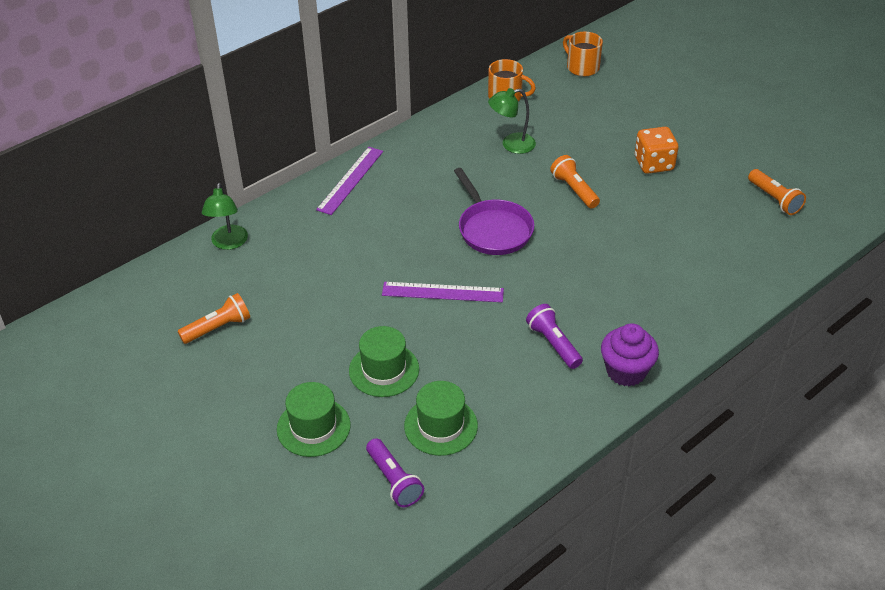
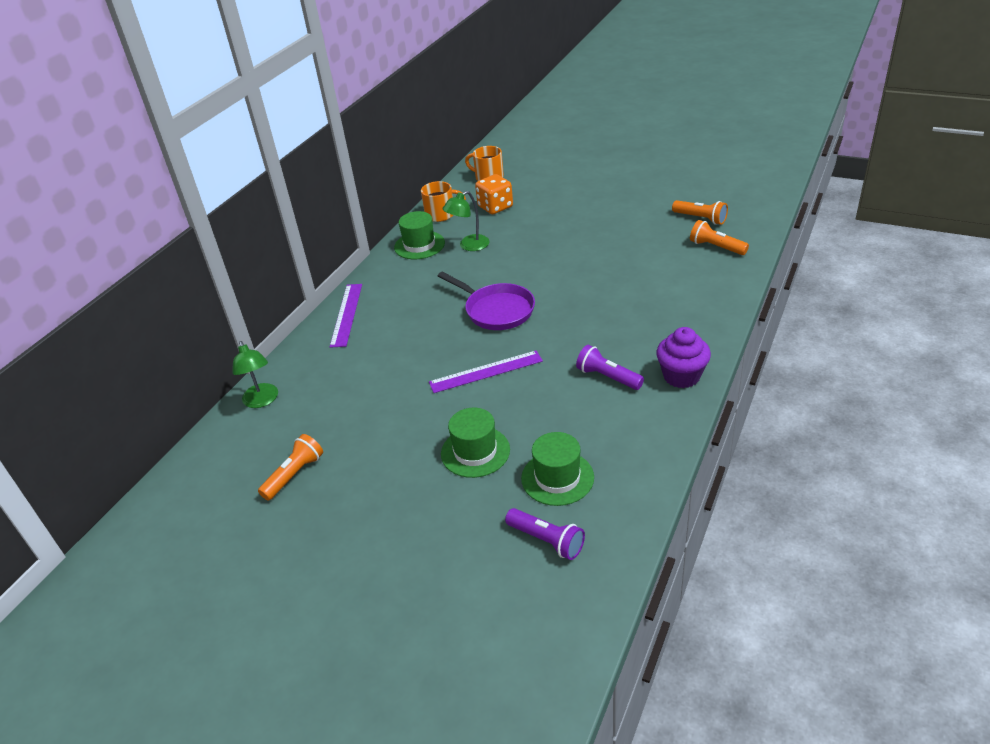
camera: 20 degrees left, 5 degrees down
(313, 427) = (441, 525): green hat -> green hat (419, 245)
(574, 190) = (543, 261): orange flashlight -> orange flashlight (716, 247)
(653, 164) = (592, 224): orange dice -> orange dice (495, 207)

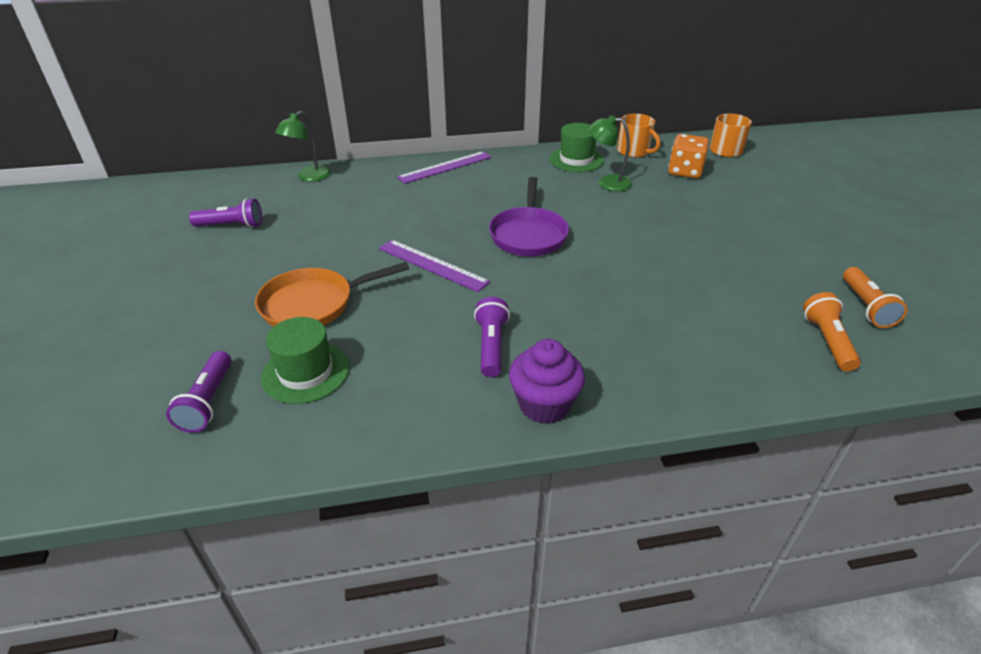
camera: 50 degrees right, 0 degrees up
(294, 474) = (232, 225): orange flashlight -> purple flashlight
(475, 452) = (313, 304): green hat -> orange pan

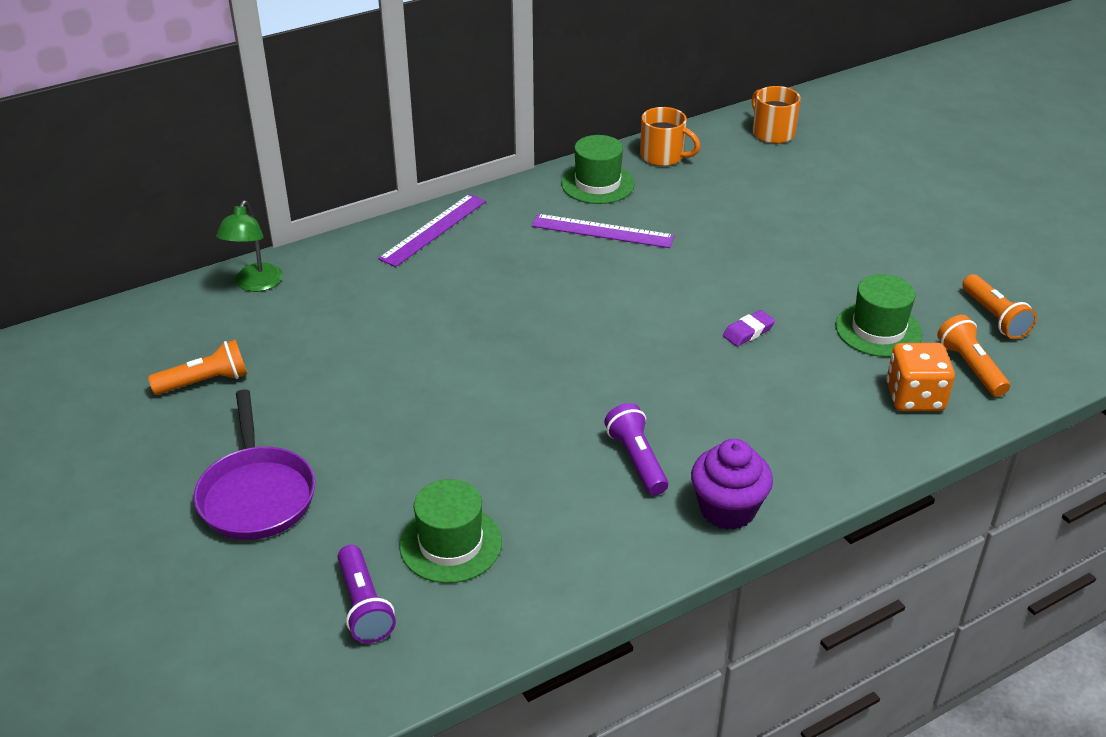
camera: 20 degrees left, 0 degrees up
(232, 225) = (205, 382): purple flashlight -> orange flashlight
(313, 304) = (398, 462): orange pan -> none
(432, 265) = (508, 376): purple ruler -> purple ruler (602, 231)
(528, 234) = (598, 308): purple pan -> purple pan (256, 494)
(607, 182) = (653, 212): green lamp -> none
(637, 273) = (748, 332): none -> purple eraser
(685, 171) = (738, 176): orange dice -> orange dice (914, 397)
(751, 294) = (878, 330): none -> green hat

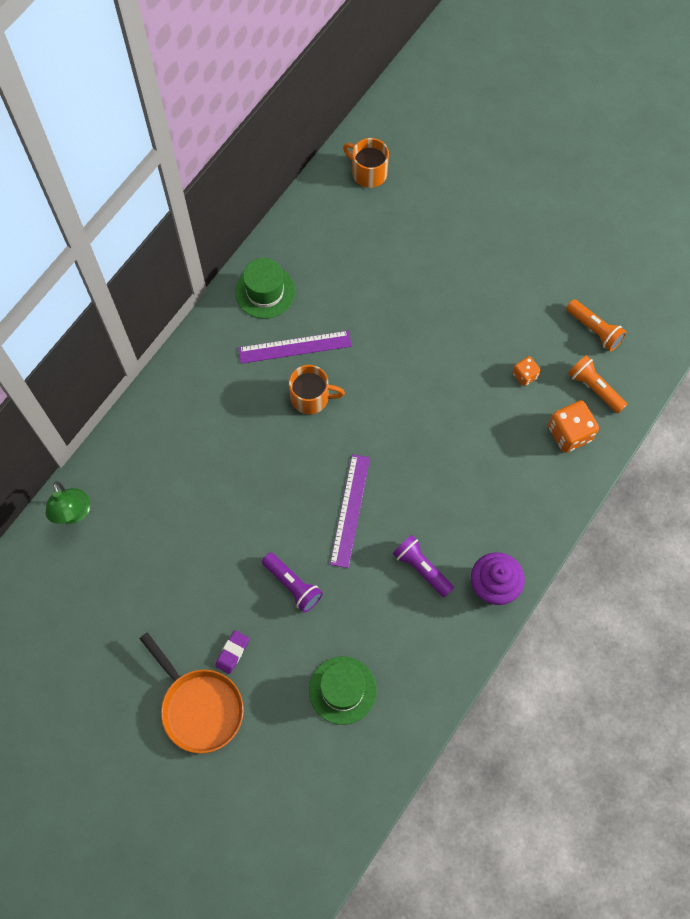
camera: 25 degrees left, 30 degrees up
(205, 382) = (100, 625): orange flashlight -> none
(256, 494) = (199, 707): purple pan -> orange pan
(364, 606) = (317, 761): purple flashlight -> purple flashlight (293, 585)
(433, 229) = (170, 397): purple ruler -> purple ruler (350, 510)
(663, 156) = (299, 236): orange mug -> orange mug (311, 397)
(748, 332) = (441, 414): purple eraser -> purple eraser (232, 652)
(878, 330) = (524, 375): green hat -> orange dice

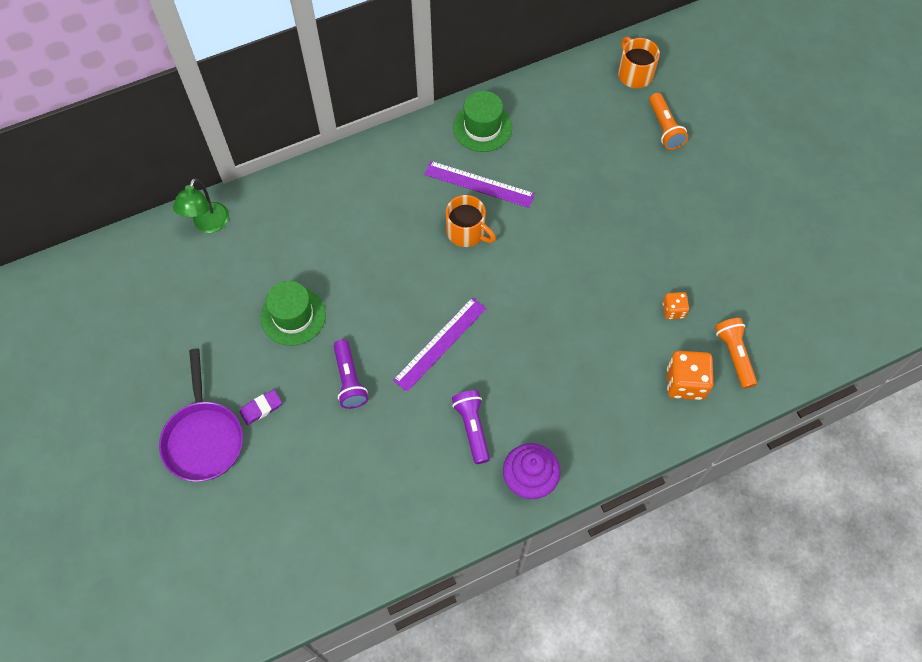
camera: 30 degrees right, 5 degrees down
(199, 707) = (203, 438): orange pan -> purple pan
(342, 690) = (334, 494): green hat -> green hat (293, 316)
(594, 330) = (765, 304): orange flashlight -> orange flashlight (664, 128)

